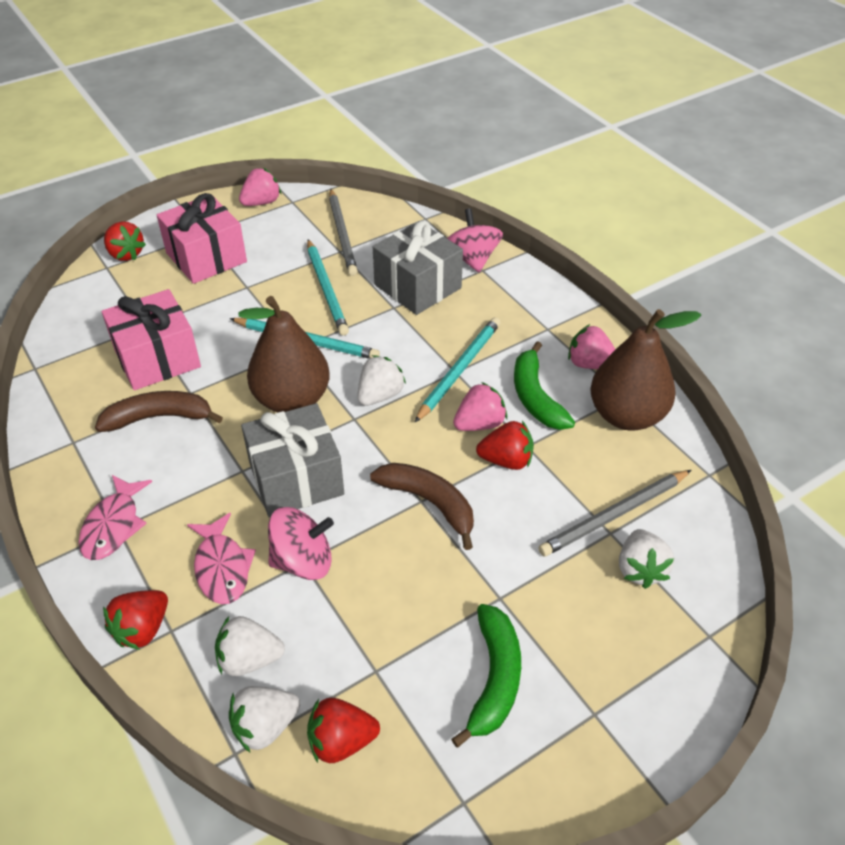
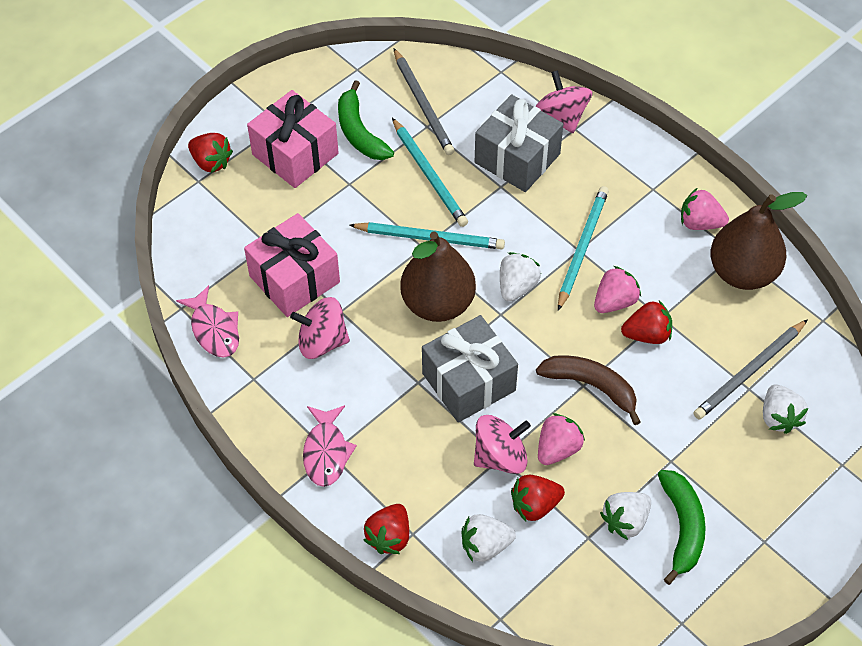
camera: 10 degrees left, 10 degrees up
(159, 417) = (322, 341): brown banana -> pink spinning top
(222, 567) = (434, 473): pink fish -> pink fish (214, 329)
(261, 202) = (325, 75): pink strawberry -> pink strawberry (557, 449)
(265, 726) = (516, 595): white strawberry -> white strawberry (625, 521)
(341, 741) = (578, 595): red strawberry -> red strawberry (535, 505)
(535, 397) = (658, 266): green banana -> green banana (359, 132)

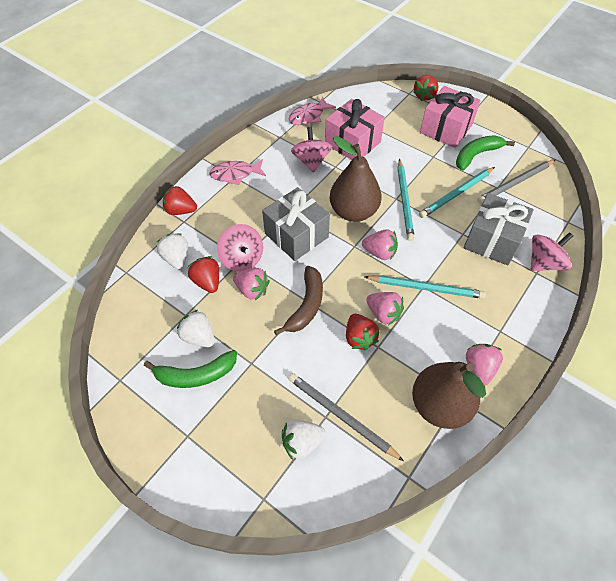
camera: 80 degrees right, 0 degrees up
(517, 286) = (380, 252): white strawberry -> pink strawberry

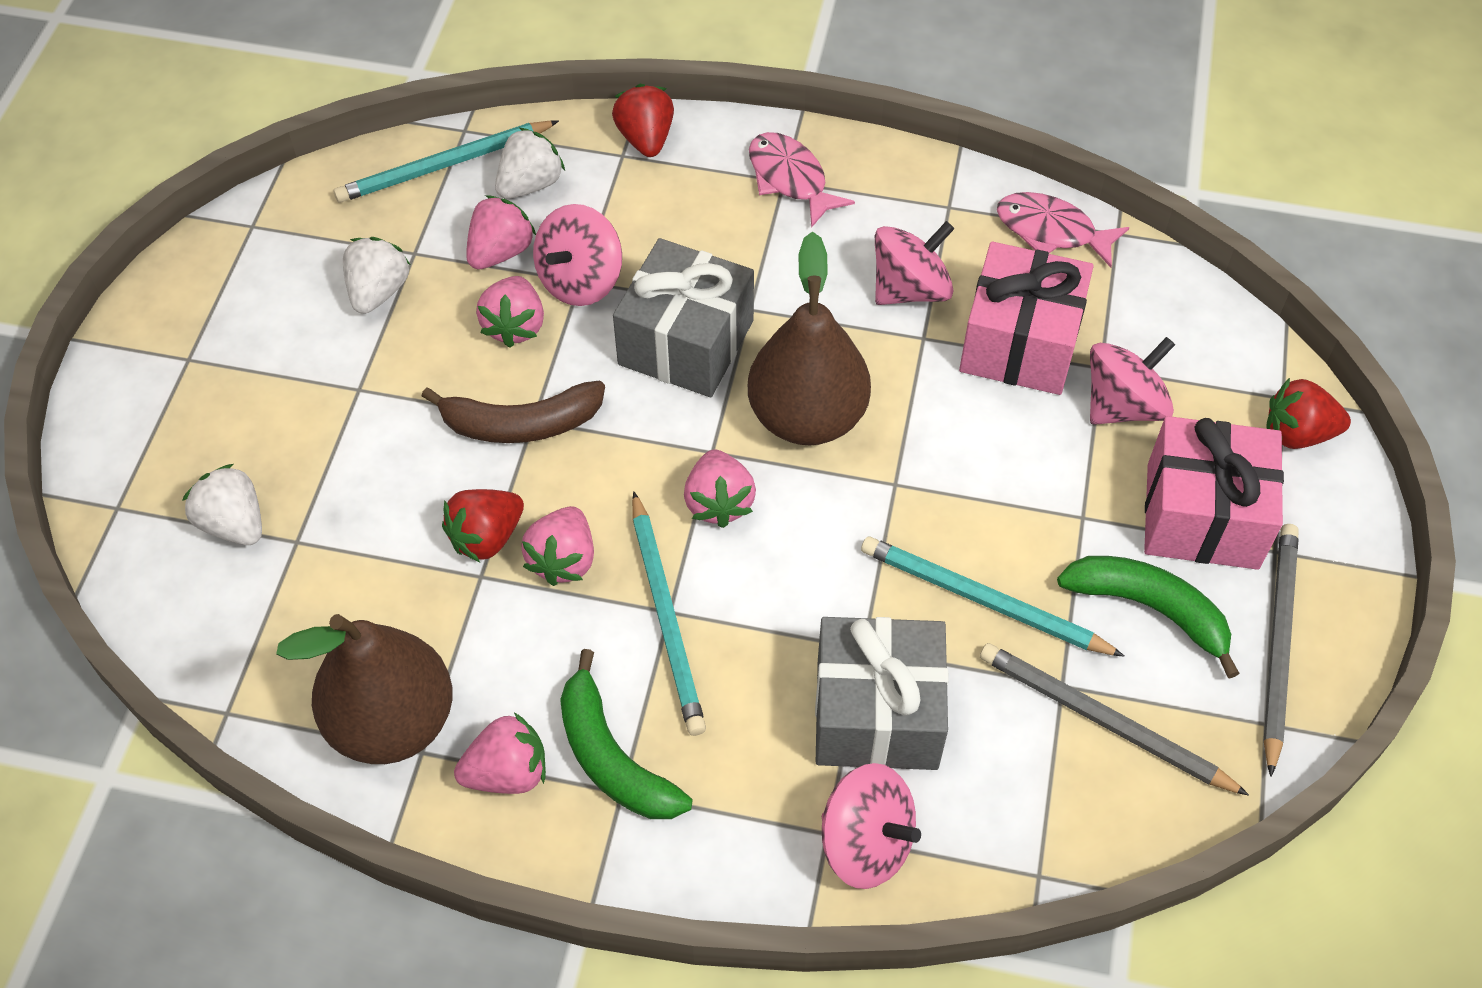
camera: 65 degrees right, 0 degrees up
(196, 375) = (302, 321): green banana -> green banana (612, 758)
(207, 282) = (500, 252): red strawberry -> pink strawberry
(341, 416) = (306, 566): grey pencil -> grey pencil (1277, 645)
(393, 129) = (1123, 406): none -> pink spinning top
(404, 201) = (897, 502): turquoise pencil -> turquoise pencil (445, 165)

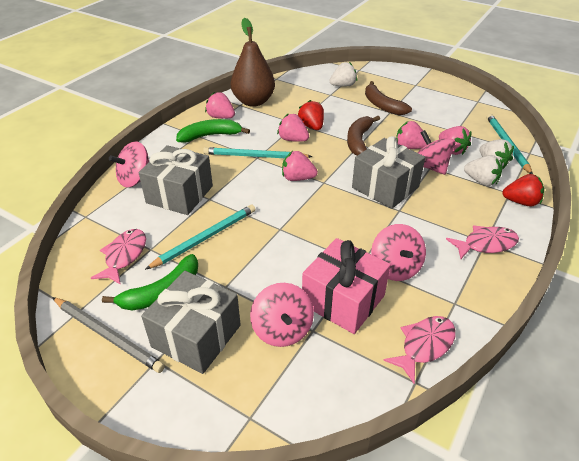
camera: 110 degrees right, 15 degrees down
(329, 410) = (382, 105): none -> brown banana
(378, 291) = (437, 121): white strawberry -> white strawberry (481, 181)
(507, 772) = (221, 117): pink strawberry -> pink strawberry turned 120 degrees clockwise
(807, 417) = (329, 212): brown pear -> none
(1104, 722) = (124, 256): grey pencil -> pink fish
(1202, 516) = (196, 336): pink gift -> grey gift
(1297, 433) = (220, 412): red strawberry -> none

